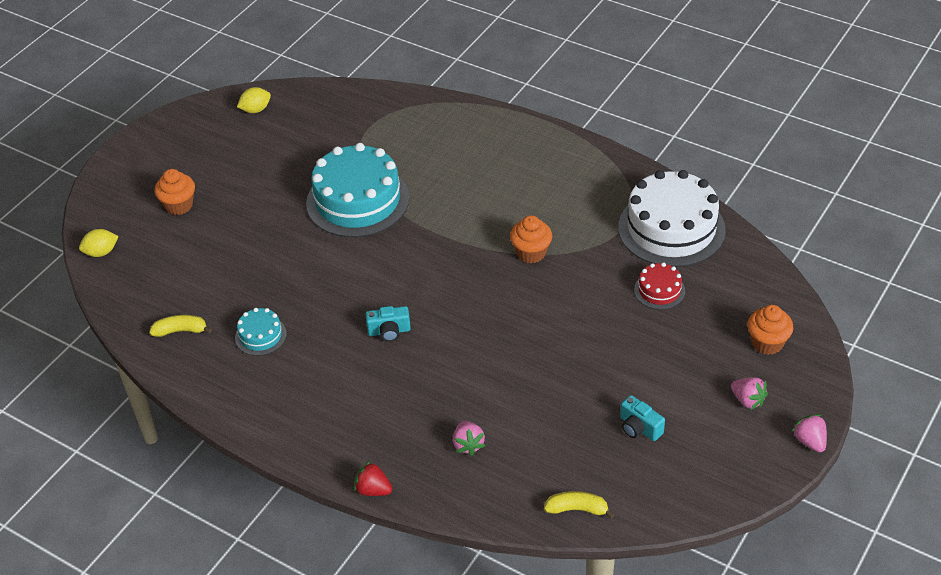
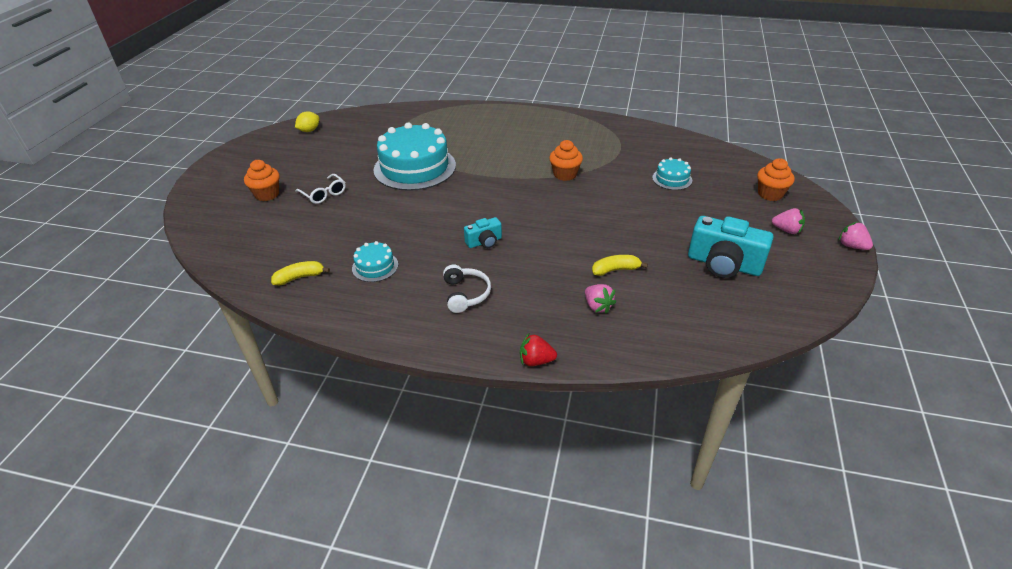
camera: 20 degrees left, 5 degrees down
(101, 252) = (206, 236): yellow lemon -> none
(240, 219) = (324, 194): none -> white glasses
(339, 394) = (465, 294): none -> white headphones
(577, 509) = (719, 333): yellow banana -> yellow banana (615, 270)
(639, 428) = (723, 264): turquoise camera -> turquoise camera, size x1.88
(659, 290) = (672, 179): red cake -> turquoise cake
(671, 228) = (653, 145): white cake -> none

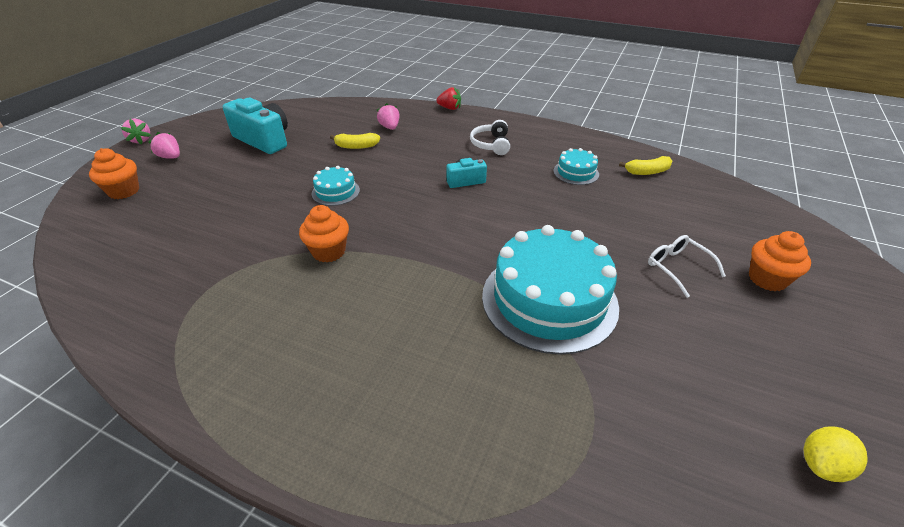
camera: 170 degrees left, 0 degrees up
(672, 179) = (201, 225): turquoise cake -> turquoise cake (335, 192)

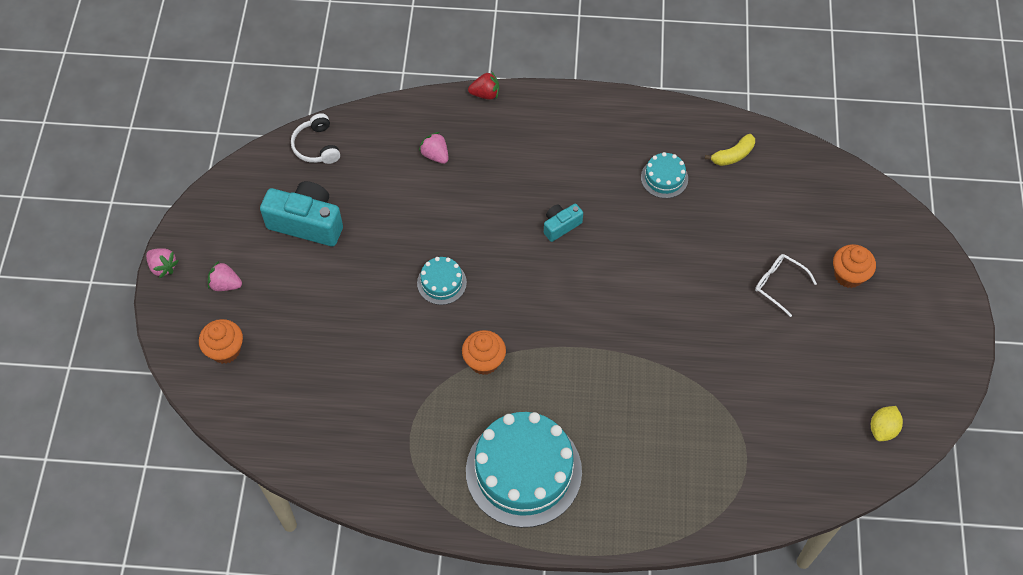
camera: 20 degrees left, 20 degrees up
(356, 146) = (418, 202): yellow banana -> none
(491, 144) = (562, 154): white headphones -> white headphones (317, 146)
(549, 300) = (687, 353): turquoise cake -> turquoise cake (523, 471)

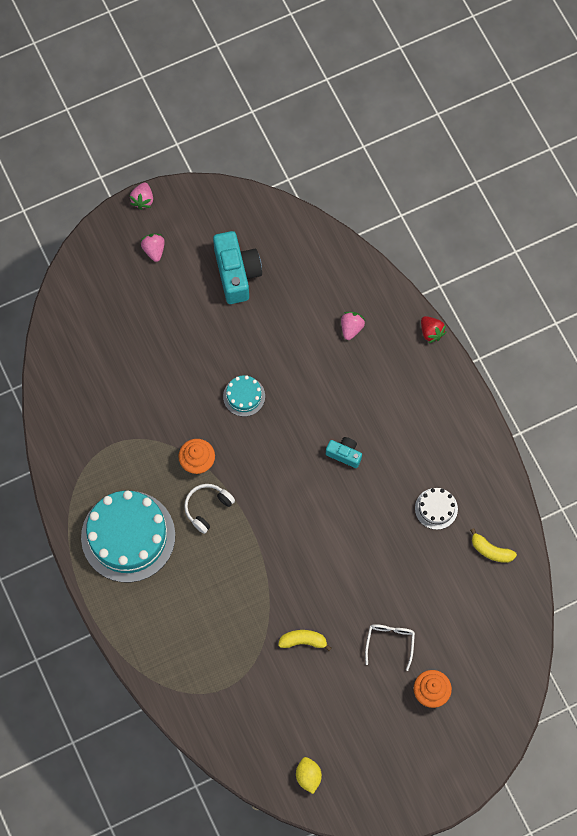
camera: 60 degrees right, 10 degrees up
(225, 350) = (104, 283): orange cupcake -> none
(317, 146) = (306, 239): white headphones -> white headphones (207, 508)
(664, 178) = (436, 508): turquoise cake -> white cake
(735, 360) = (303, 641): none -> yellow banana
(882, 429) = (308, 776): yellow lemon -> yellow lemon turned 75 degrees clockwise

